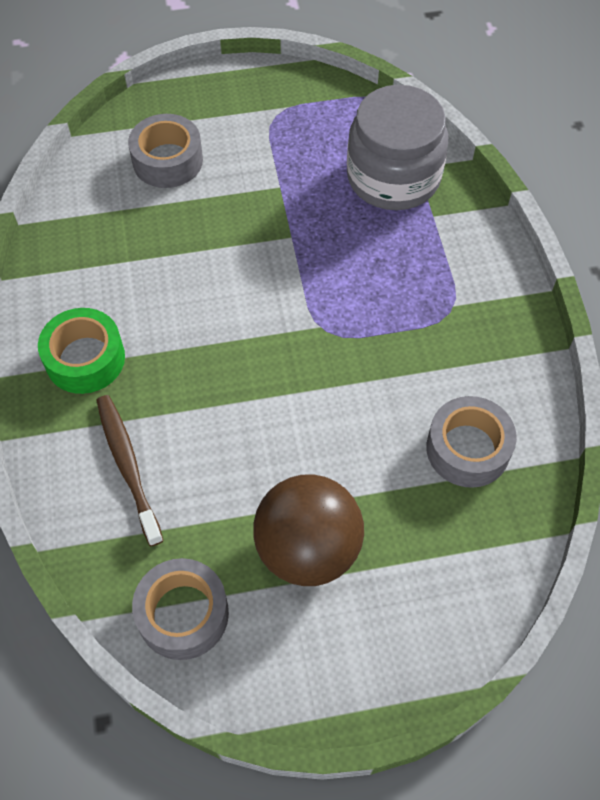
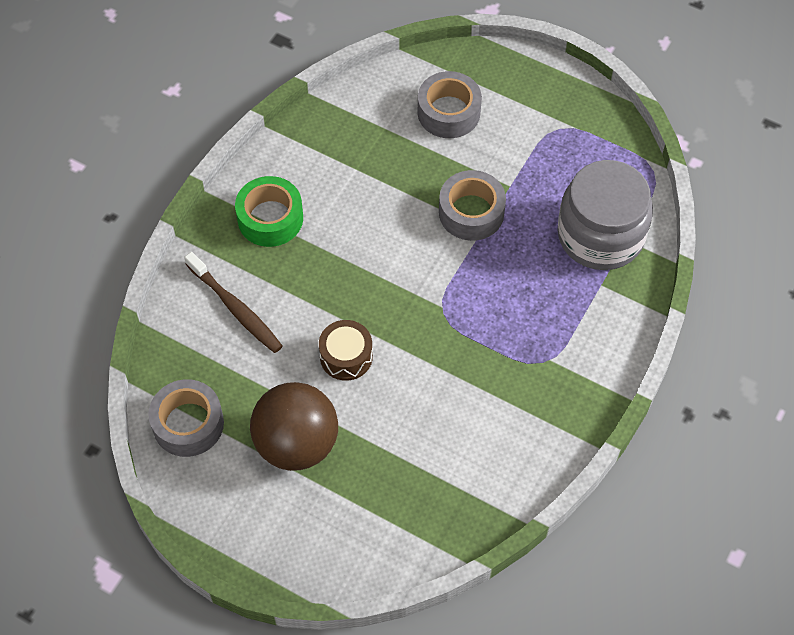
camera: 40 degrees right, 0 degrees up
(128, 466) = (235, 308): brown toothbrush -> brown toothbrush turned 120 degrees clockwise
(277, 432) = (346, 356): none -> brown drum
(468, 449) = (460, 462): grey tape -> grey tape (471, 212)

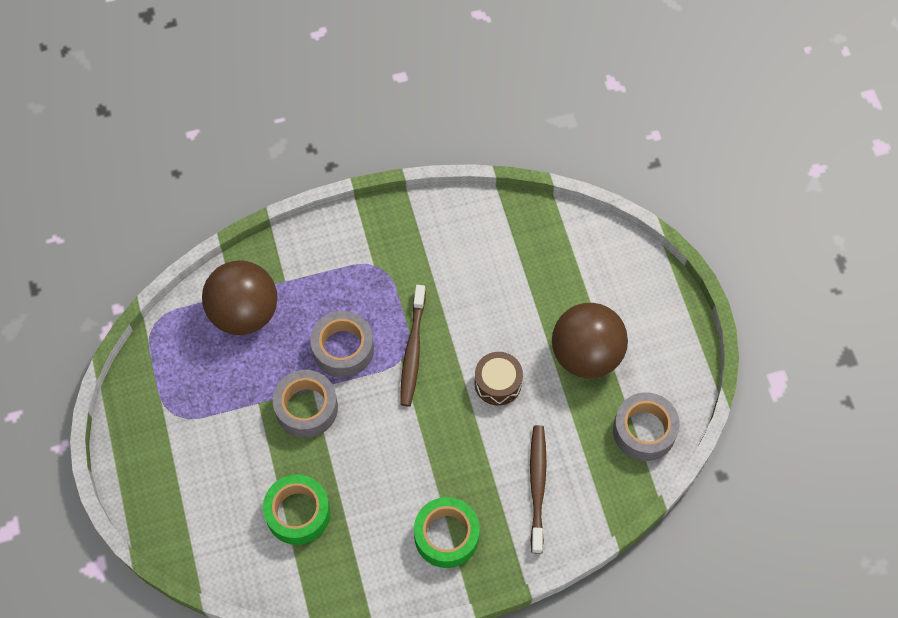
camera: 135 degrees left, 5 degrees up
(394, 144) = (298, 513): none -> green tape
(440, 321) = (412, 351): none -> brown toothbrush
(448, 112) = (231, 502): grey tape -> grey tape (343, 349)
(600, 235) = (244, 312): grey jar -> brown ball

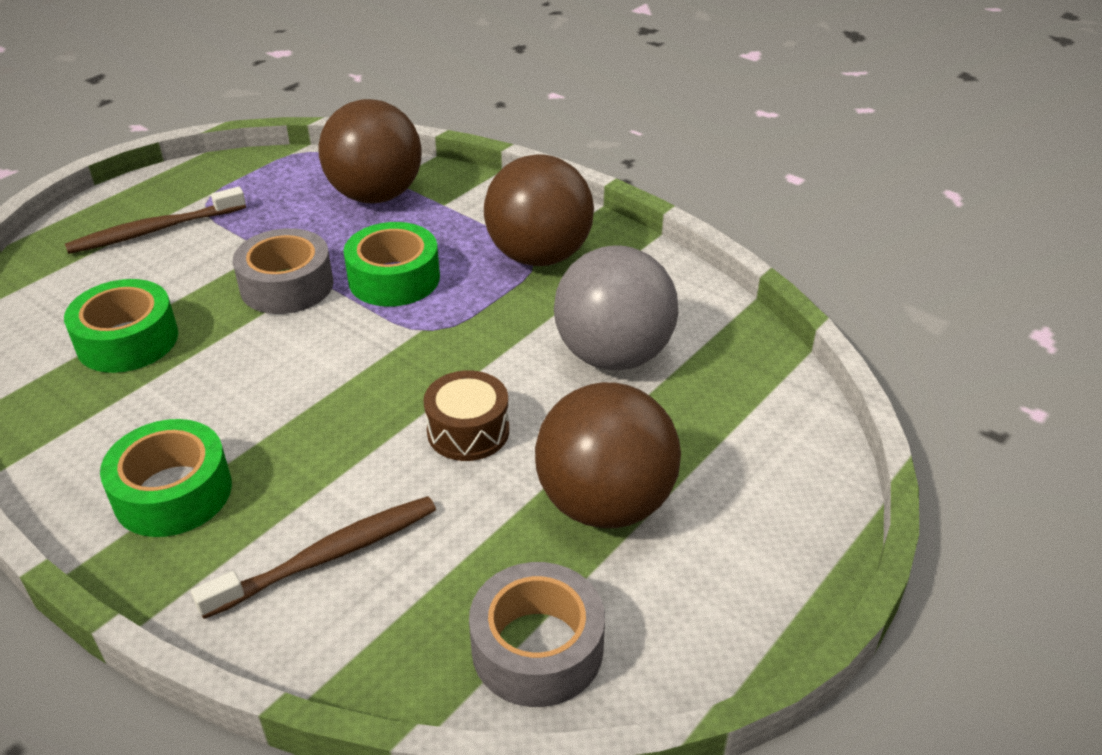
camera: 55 degrees right, 25 degrees down
(343, 349) = (394, 278): grey tape -> green tape
(379, 263) = (539, 256): none -> brown ball
(412, 351) = (444, 333): brown toothbrush -> brown toothbrush (154, 230)
(491, 283) = (613, 355): none -> grey ball

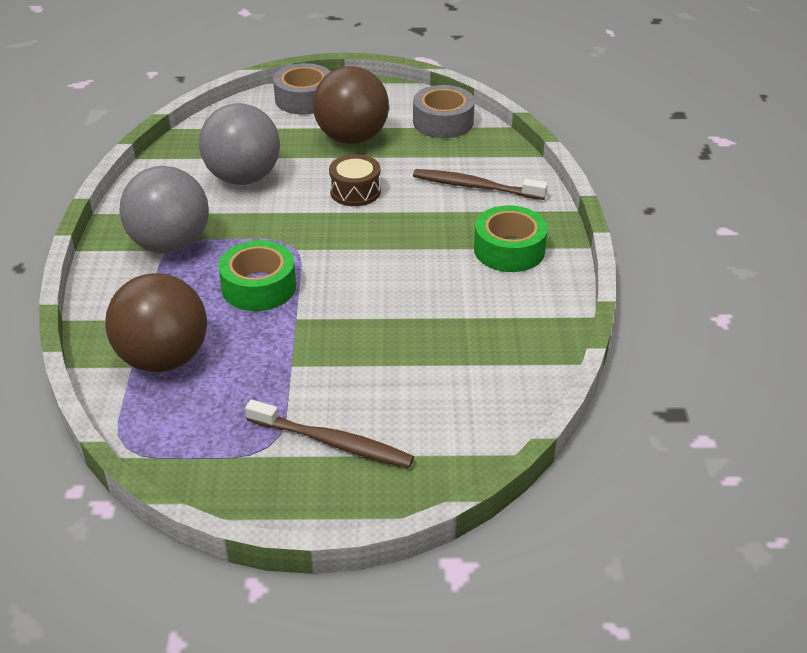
camera: 130 degrees left, 0 degrees up
(127, 340) = (446, 353): green tape -> none
(287, 285) = (318, 326): grey tape -> grey tape (304, 99)
(539, 256) = (170, 245): brown ball -> grey ball

